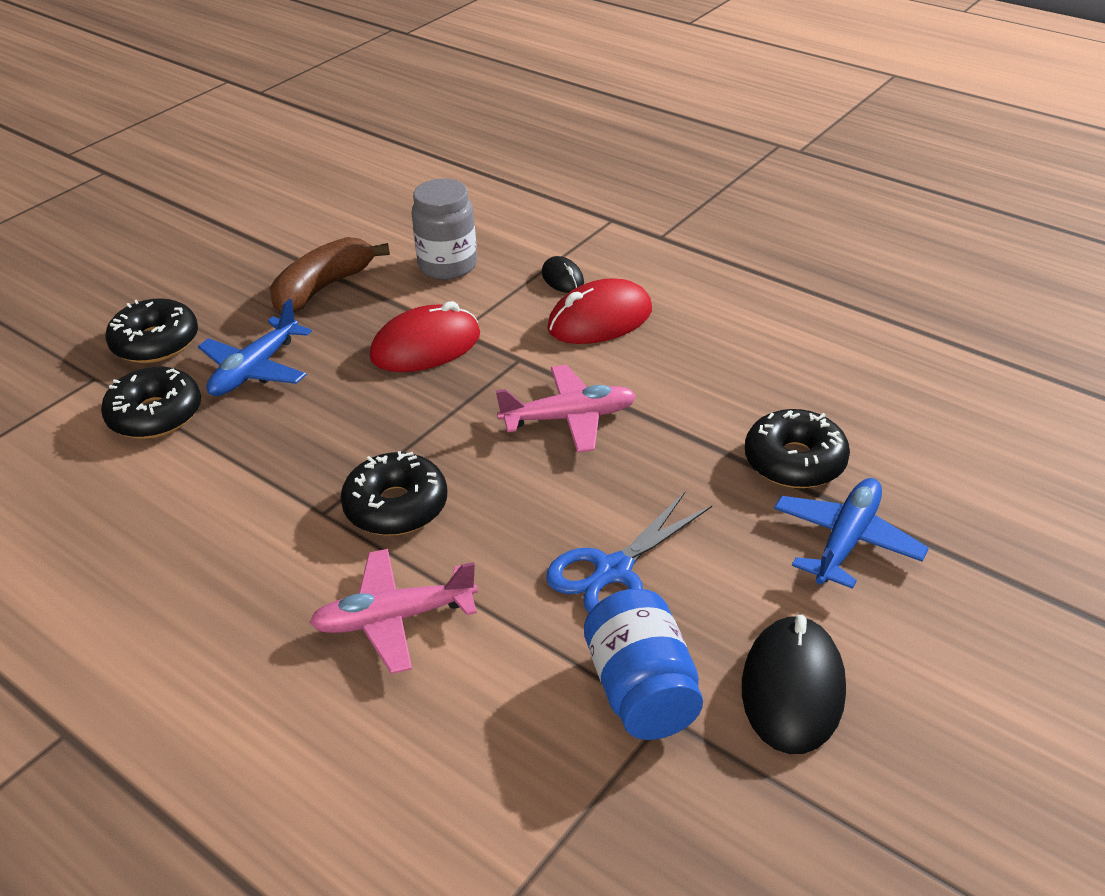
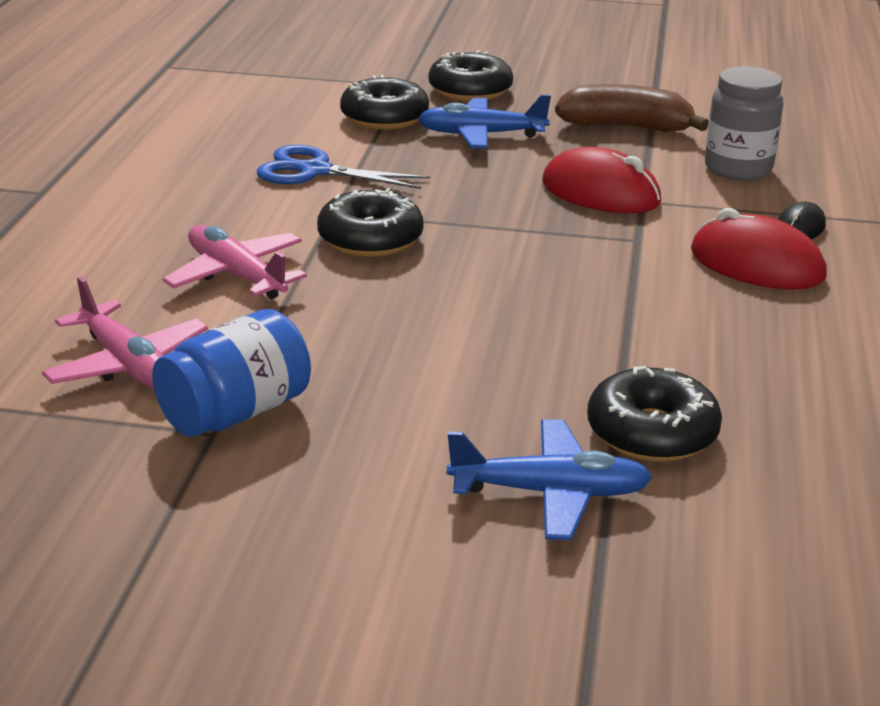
camera: 60 degrees right, 10 degrees down
(569, 418) = (577, 287): pink plane -> pink plane (127, 364)
(613, 571) = (379, 362): blue scissors -> blue scissors (315, 171)
(793, 689) = (296, 499): black mouse -> none

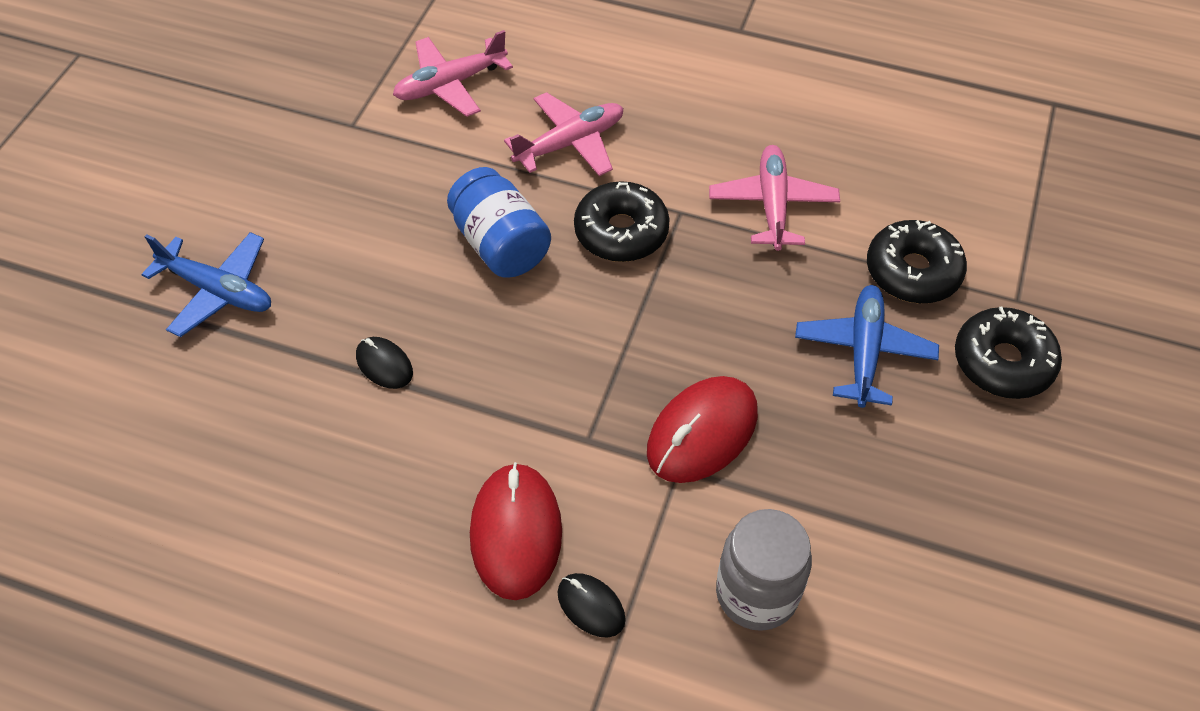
camera: 100 degrees right, 25 degrees up
(235, 413) = (371, 137): blue jar -> blue jar (501, 244)
(315, 171) = (772, 205): blue scissors -> pink plane
(550, 493) = (218, 291): blue plane -> blue plane turned 75 degrees counterclockwise
(607, 354) = (384, 365): none -> black mouse
(626, 127) = (888, 503): brown banana -> none
(652, 432) = (265, 367): black donut -> none
(756, 264) = (516, 533): red mouse -> red mouse turned 45 degrees counterclockwise

